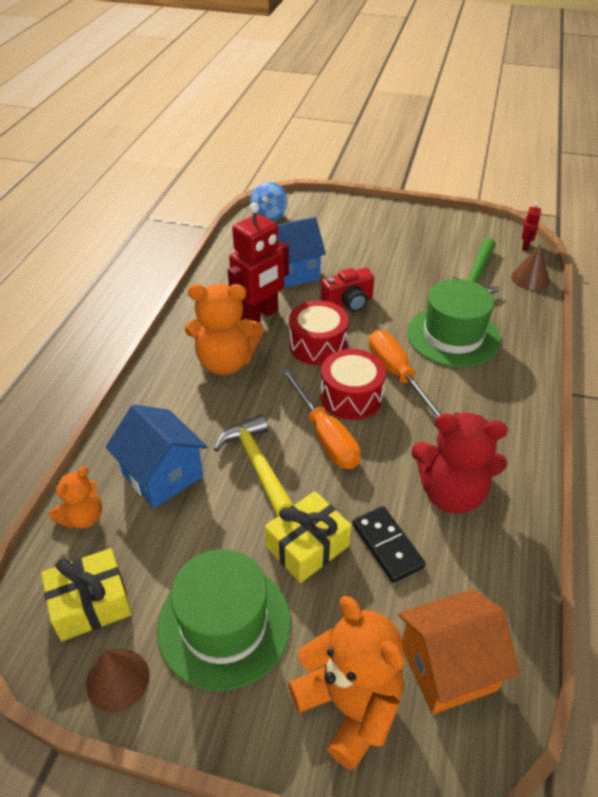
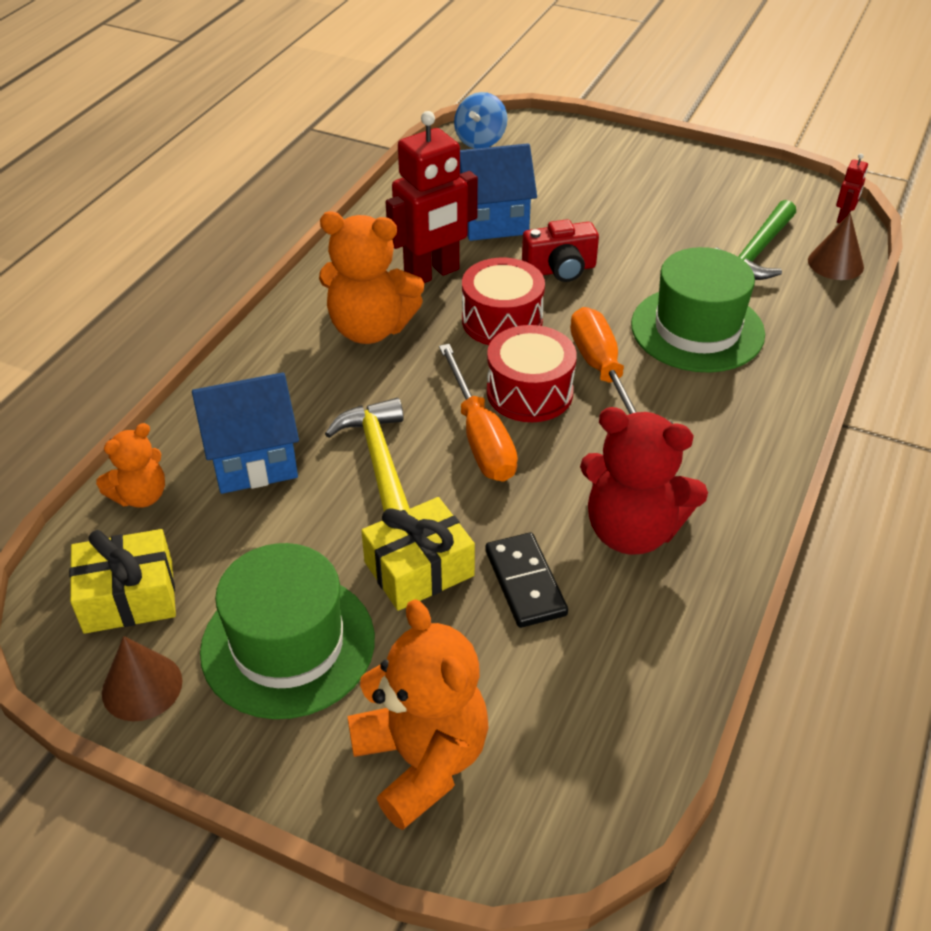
camera: 10 degrees right, 0 degrees up
(162, 475) = (253, 459): blue house -> blue house turned 75 degrees counterclockwise
(447, 667) = (563, 737): orange house -> none

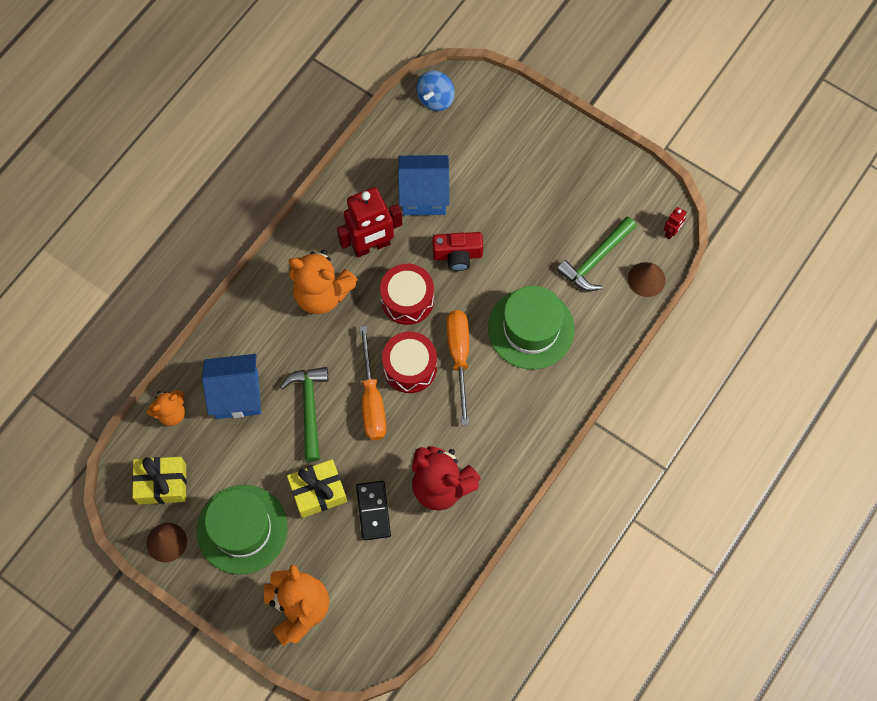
camera: 10 degrees right, 25 degrees up
(379, 460) = (309, 408): yellow hammer -> green hammer

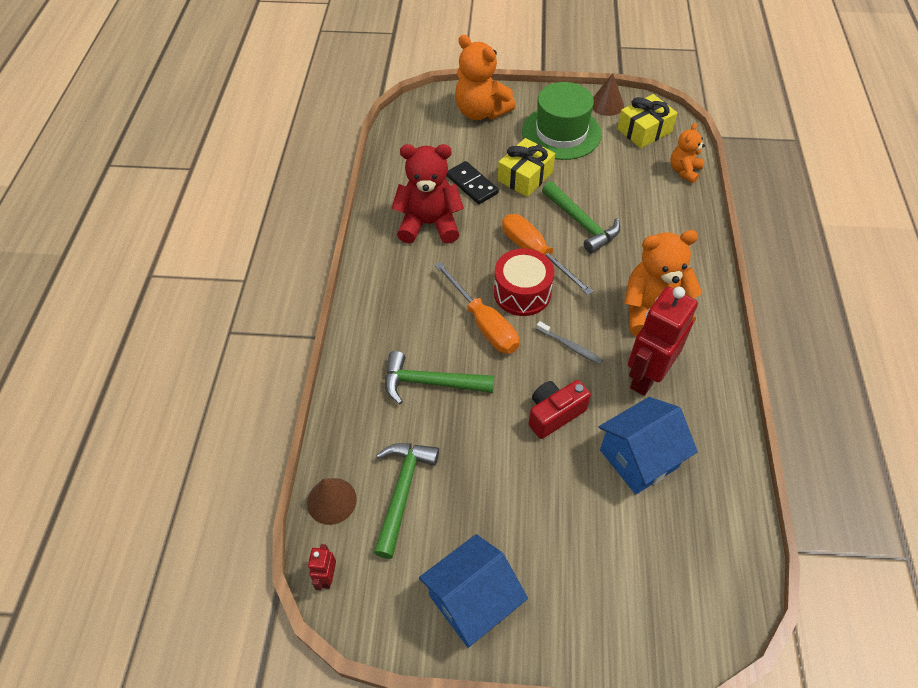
camera: 150 degrees right, 15 degrees down
(237, 395) = (647, 205): blue house -> blue house (472, 602)
(407, 300) = (570, 346): red drum -> grey toothbrush
(435, 99) = (724, 589): blue spinning top -> none
(531, 328) = (430, 383): green hat -> green hammer

